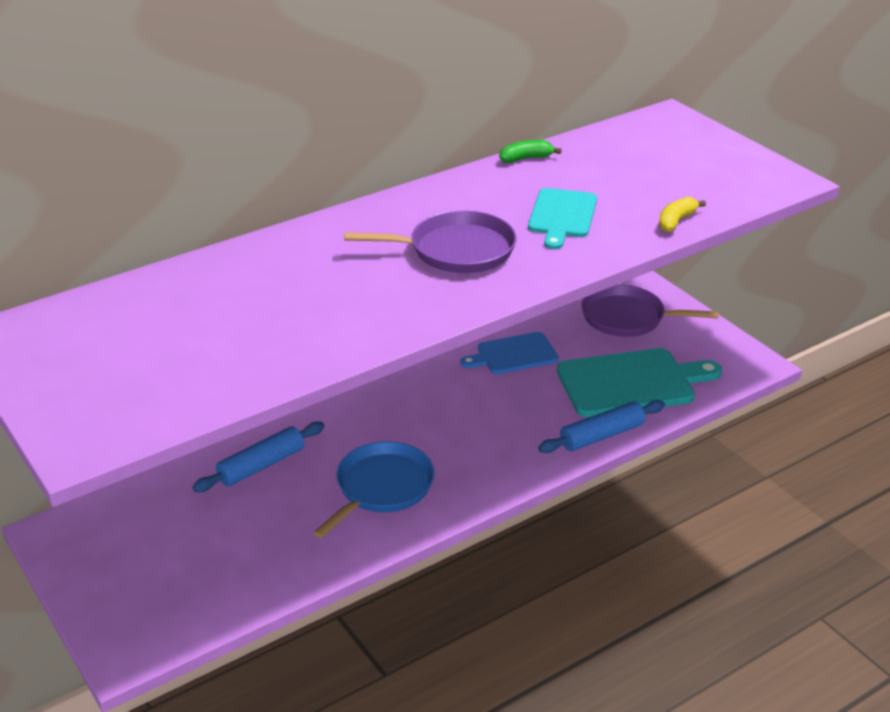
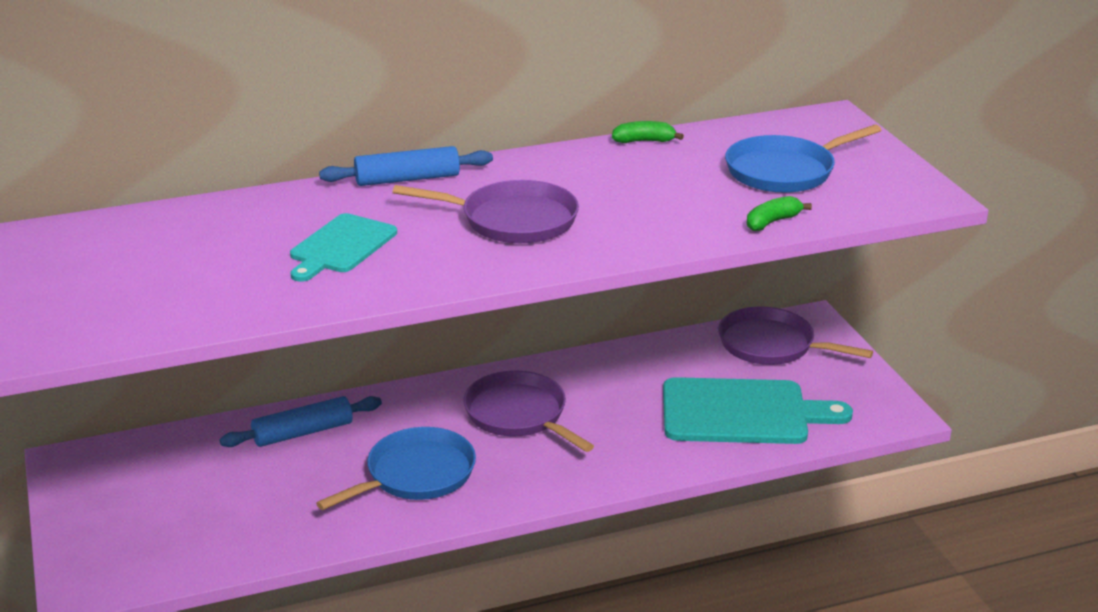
camera: 15 degrees right, 5 degrees down
(446, 416) = (519, 415): none -> purple pan
(513, 354) = (623, 364): blue cutting board -> none
(562, 216) = (648, 201): turquoise cutting board -> turquoise cutting board (341, 246)
(601, 435) = (681, 461): blue rolling pin -> blue rolling pin (407, 179)
(659, 172) = (784, 171): none -> blue pan
(676, 221) = (772, 222): yellow banana -> green banana

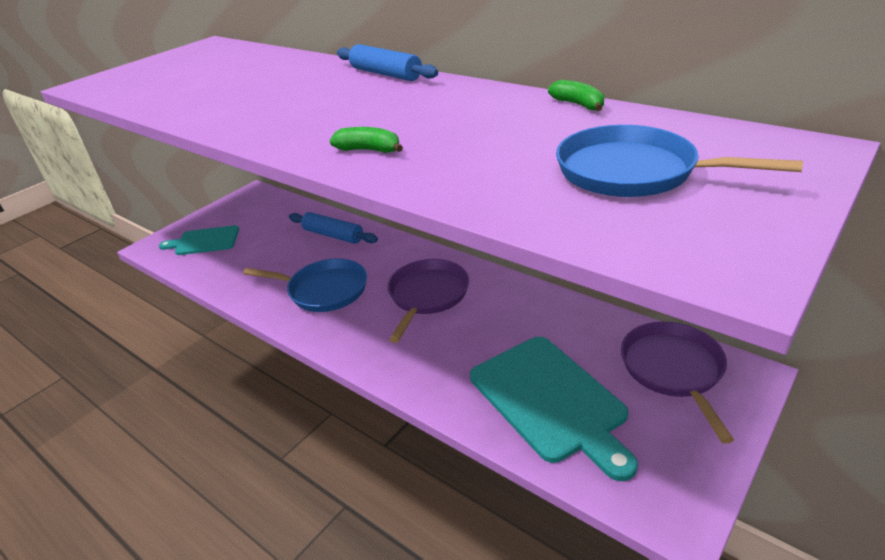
camera: 60 degrees right, 5 degrees up
(341, 246) = (264, 93): turquoise cutting board -> turquoise cutting board (204, 241)
(513, 220) = (362, 117): purple pan -> none
(772, 222) = (506, 205): green banana -> green banana (369, 150)

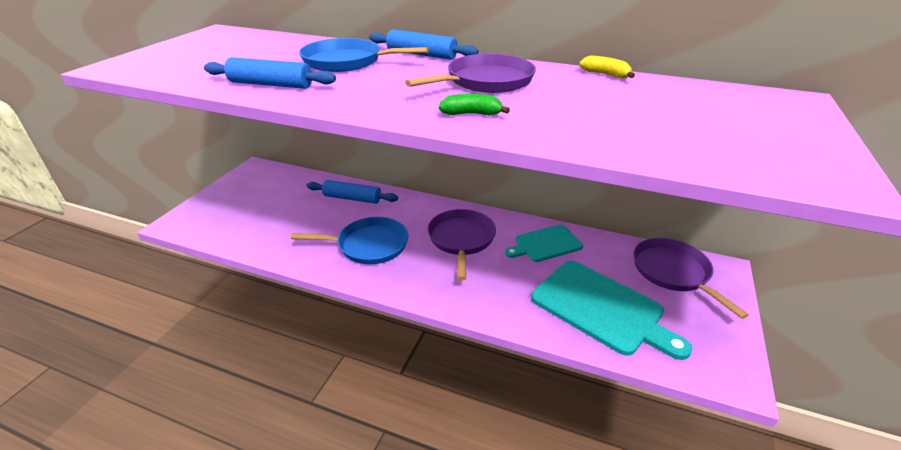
camera: 20 degrees left, 0 degrees up
(203, 107) = (271, 84): none -> blue rolling pin
(204, 241) = (228, 214): turquoise cutting board -> turquoise cutting board (545, 244)
(424, 110) = (486, 81): none -> purple pan
(578, 105) = (605, 74): green banana -> yellow banana
(633, 172) = (697, 120): blue pan -> blue pan (346, 61)

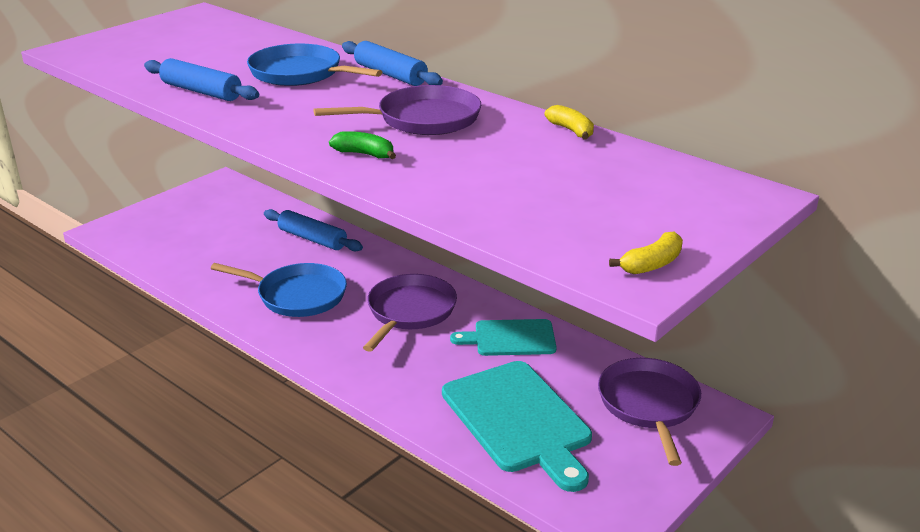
camera: 20 degrees right, 5 degrees down
(822, 165) = (652, 264): none -> yellow banana

